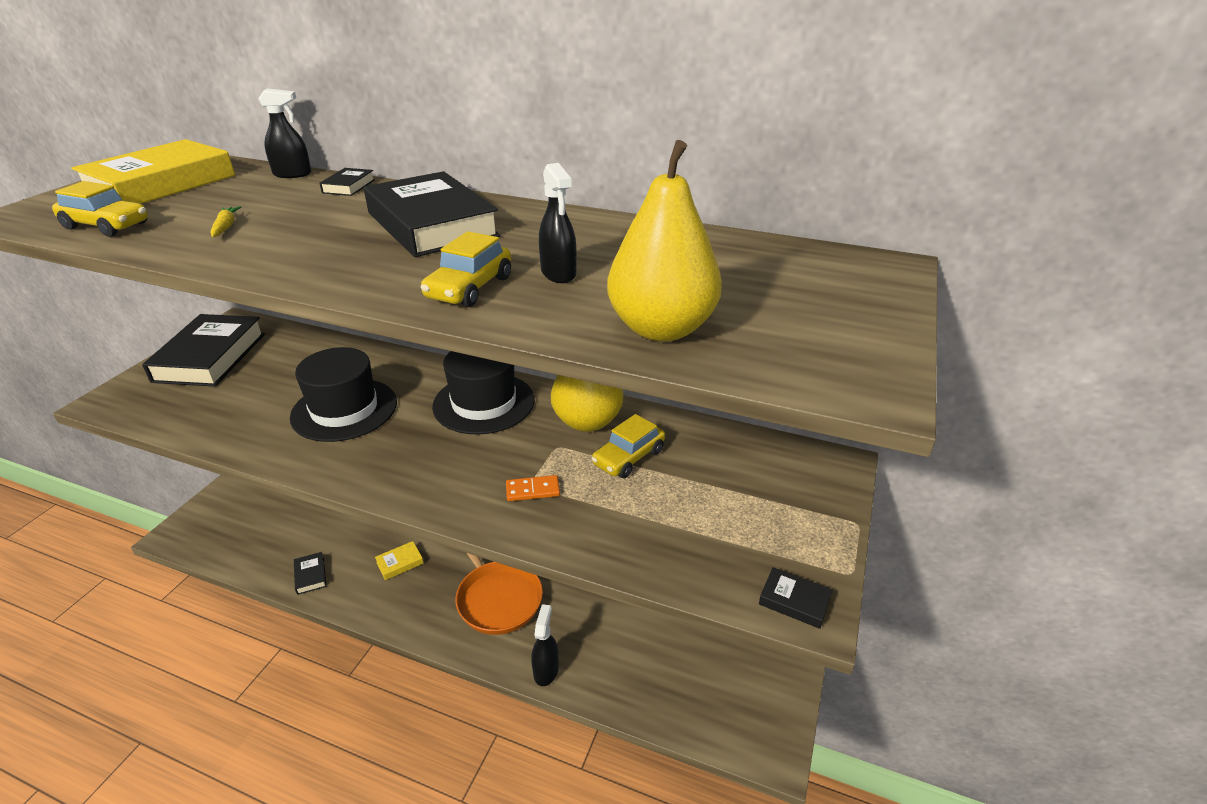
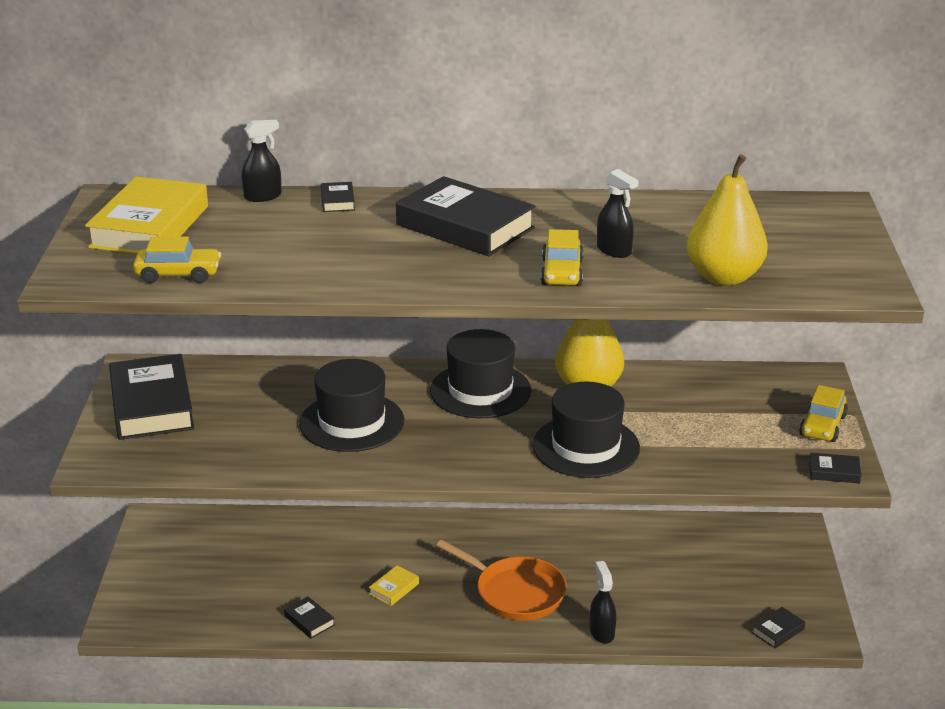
camera: 20 degrees left, 5 degrees down
(226, 227) = (289, 257): yellow carrot -> none
(533, 490) = (586, 447): orange domino -> black hat
(628, 457) = (646, 407): yellow car -> yellow car (822, 426)
(724, 727) = (778, 631): none -> black book

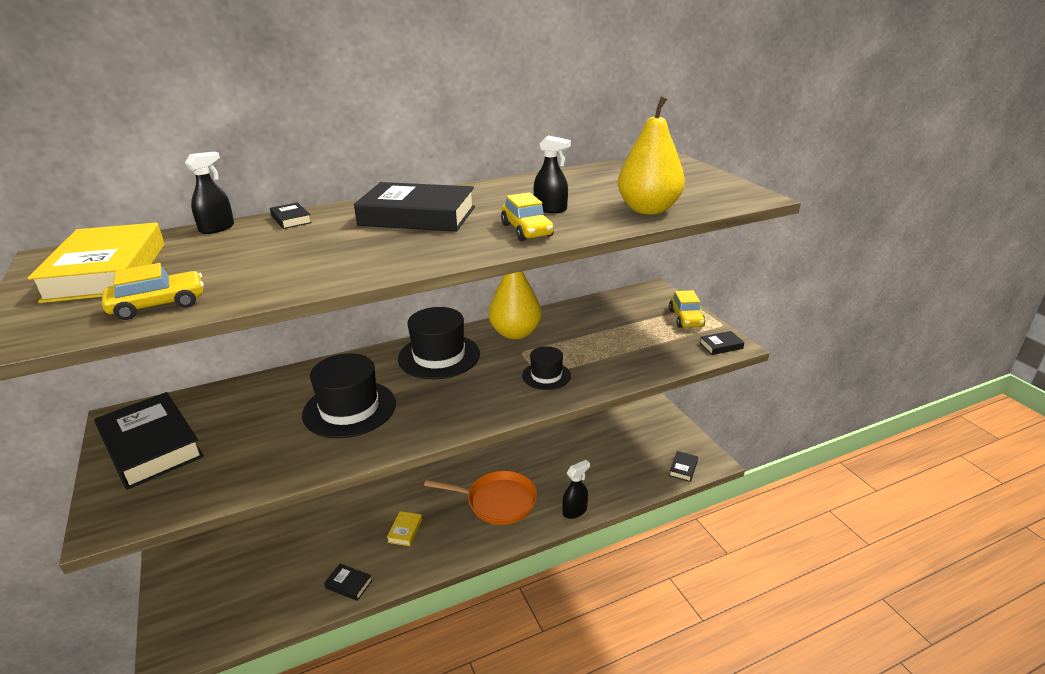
camera: 25 degrees left, 0 degrees up
(586, 447) = (546, 376): black hat -> black hat, size x0.57
(601, 632) = (575, 511): black spray bottle -> black spray bottle turned 90 degrees clockwise

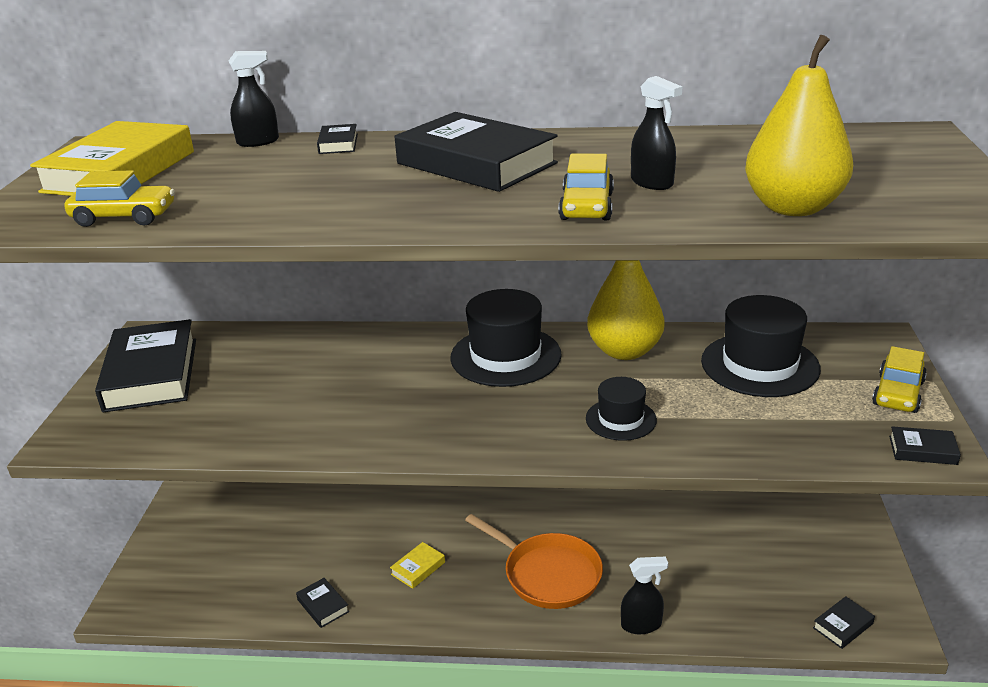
camera: 30 degrees right, 0 degrees up
(349, 409) = (360, 392): black hat -> black hat (760, 365)

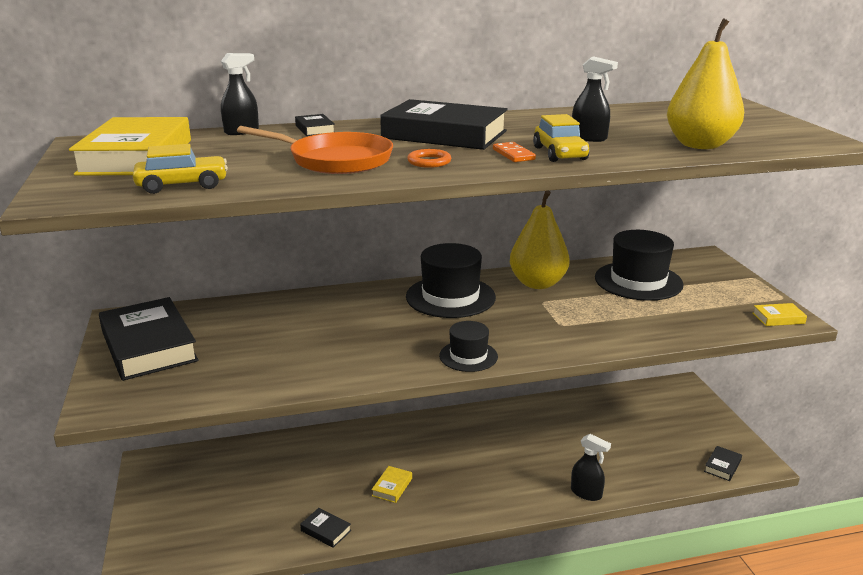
camera: 20 degrees left, 5 degrees down
(415, 206) = (429, 162): none -> orange ring
(526, 203) = (513, 154): none -> orange domino
(548, 574) = (498, 472): orange pan -> orange pan (335, 160)
(621, 419) = (567, 327): black hat -> black hat (468, 356)
(641, 625) = (586, 493): black spray bottle -> black spray bottle turned 60 degrees clockwise
(898, 393) = (739, 287): yellow car -> none
(922, 450) = (778, 318): black book -> yellow book

